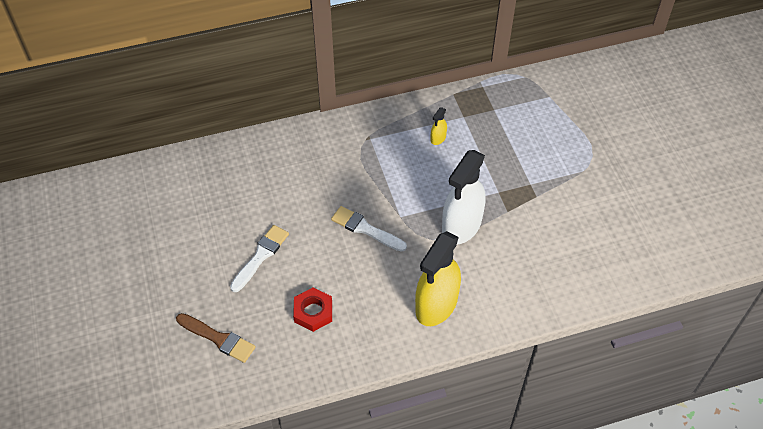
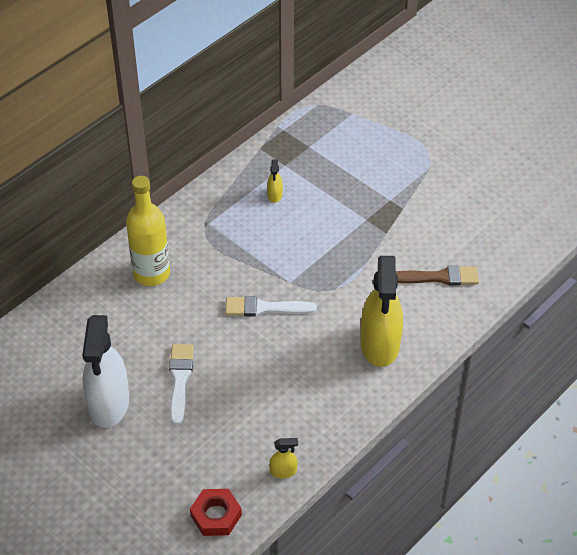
camera: 30 degrees left, 5 degrees down
(218, 338) = (194, 474): brown brush -> brown brush (439, 277)
(286, 373) = (283, 471): none -> yellow spray bottle
(299, 160) = (151, 273): none -> yellow bottle
(313, 312) = (269, 405): red nut -> red nut (216, 515)
(461, 226) = (353, 265): white spray bottle -> white spray bottle (109, 404)

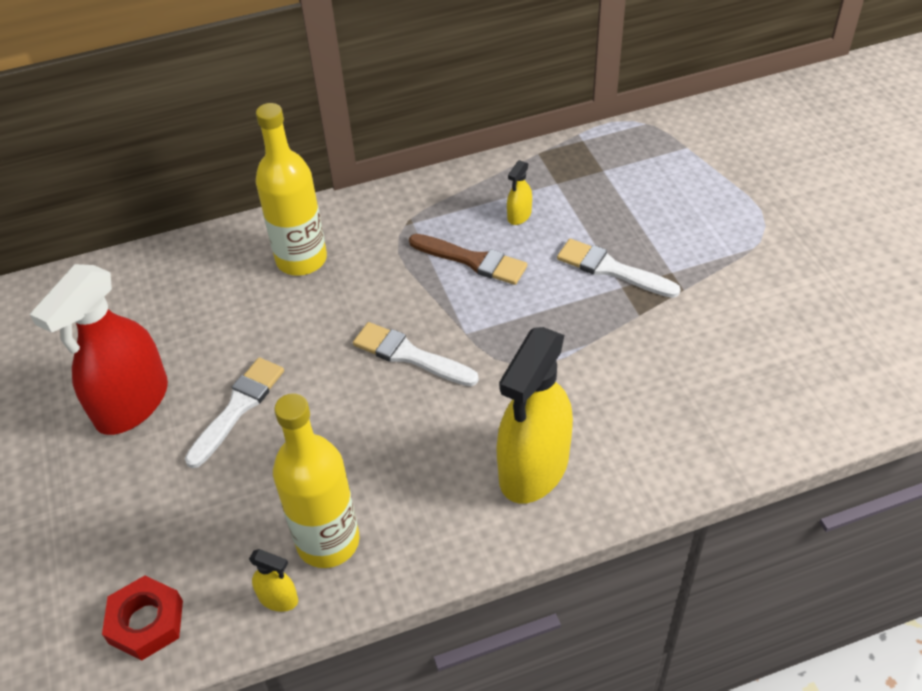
camera: 30 degrees right, 0 degrees up
(109, 404) = (132, 404): white spray bottle -> red spray bottle
(290, 430) = (328, 541): none -> yellow bottle
(353, 210) = (611, 269): none -> white brush
(439, 277) = (679, 404): brown brush -> brown brush (472, 260)

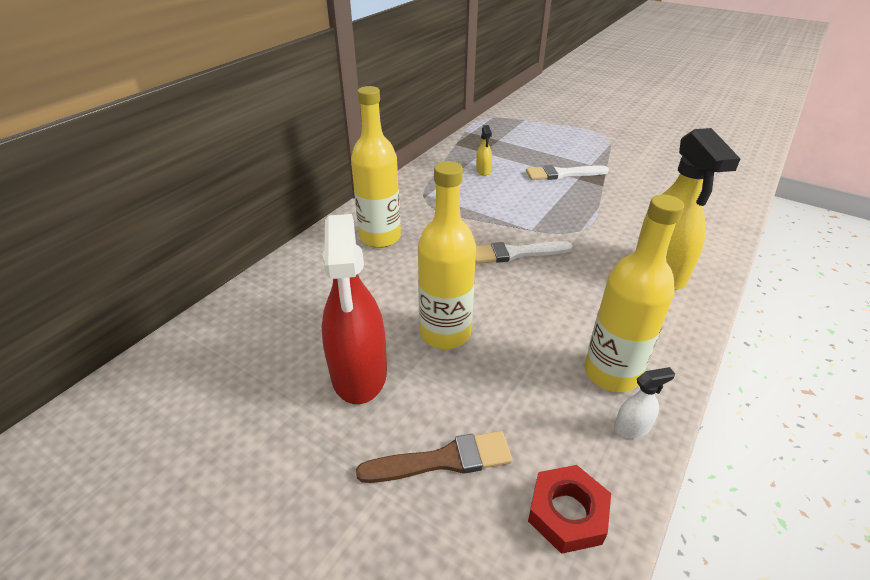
camera: 40 degrees left, 10 degrees down
(238, 408) = (445, 333): white brush -> yellow bottle
(278, 598) = (632, 427): yellow spray bottle -> white spray bottle
(472, 260) = (486, 197): brown brush -> brown brush (443, 460)

